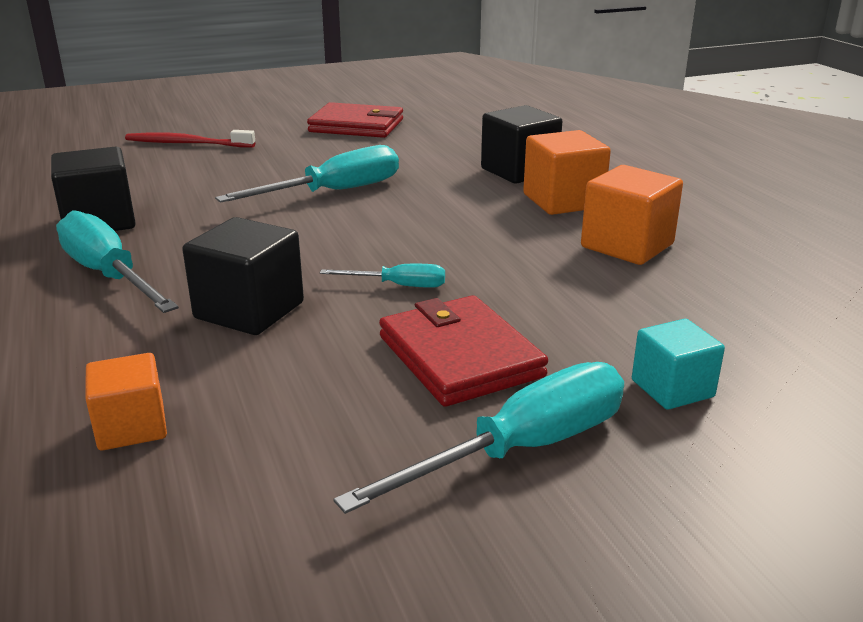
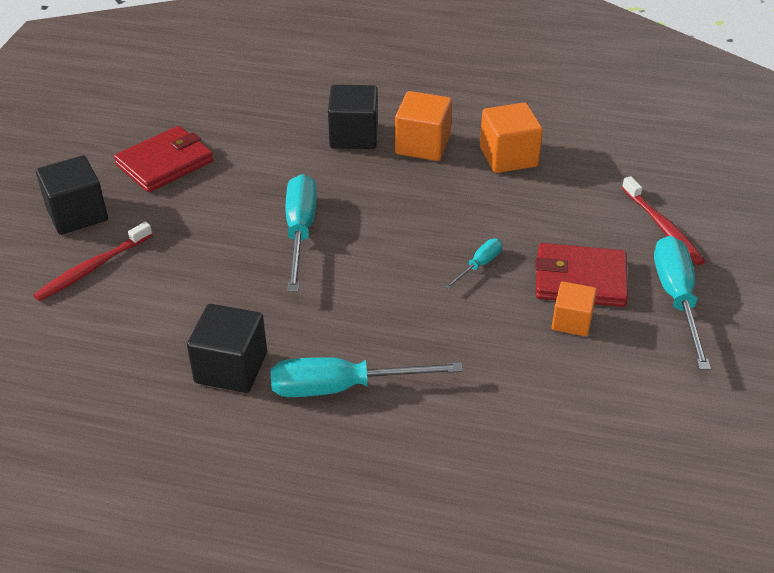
camera: 55 degrees left, 15 degrees up
(131, 427) = (558, 427): orange cube -> orange cube (571, 321)
(249, 310) = (457, 338): black cube -> black cube (77, 214)
(672, 388) = (663, 227): turquoise cube -> red toothbrush

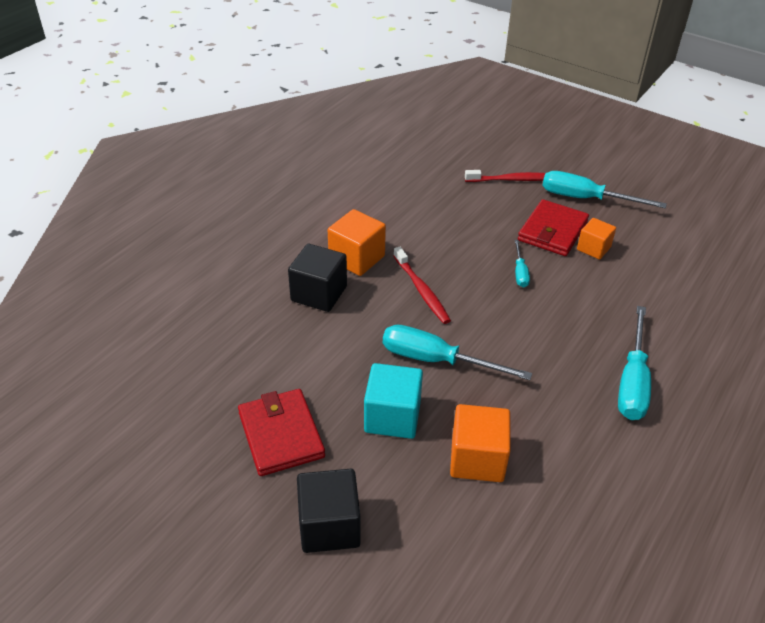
camera: 70 degrees left, 0 degrees up
(92, 268) = (425, 526): red toothbrush -> red toothbrush (421, 290)
(212, 220) = (392, 417): none -> turquoise cube
(231, 368) = (595, 445): black cube -> none
(479, 265) = (520, 272): turquoise screwdriver -> turquoise screwdriver turned 150 degrees counterclockwise
(508, 157) = (399, 220): orange cube -> orange cube (477, 459)

